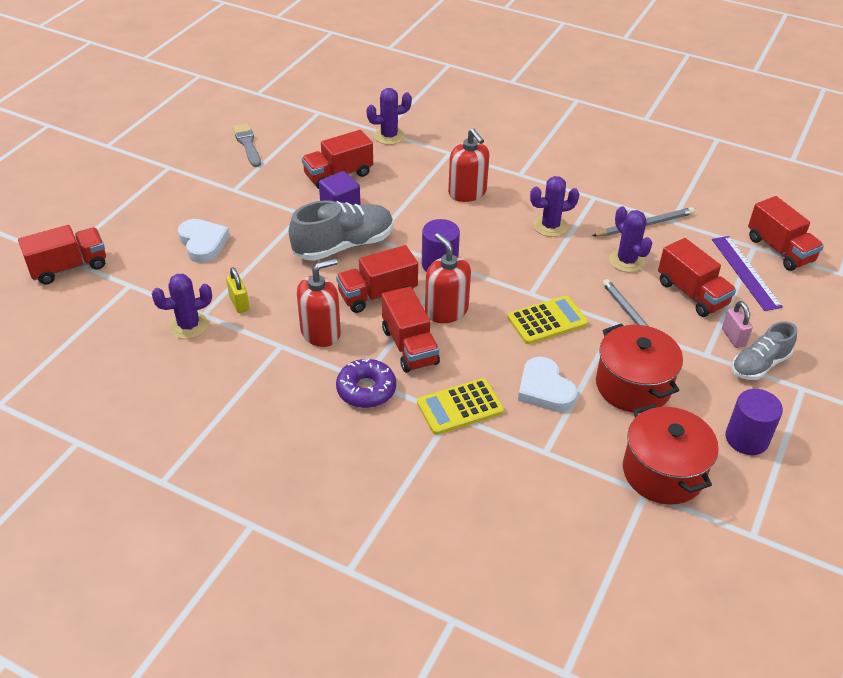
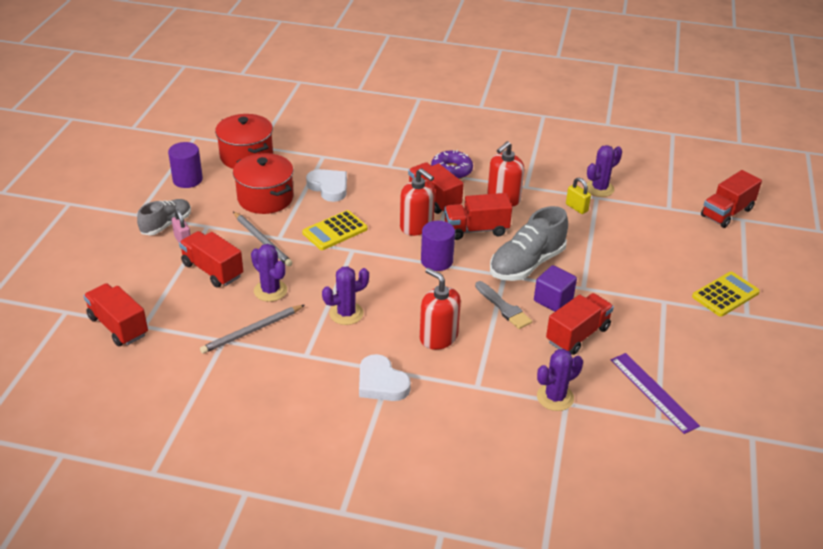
camera: 165 degrees right, 5 degrees down
(203, 243) = (644, 247): white heart -> white heart (381, 383)
(247, 144) = (697, 356): grey brush -> grey brush (503, 307)
(377, 294) = (476, 230): red truck -> red truck turned 150 degrees counterclockwise
(460, 407) = (385, 170): yellow calculator -> yellow calculator (725, 295)
(745, 272) = (159, 297): purple ruler -> purple ruler (653, 392)

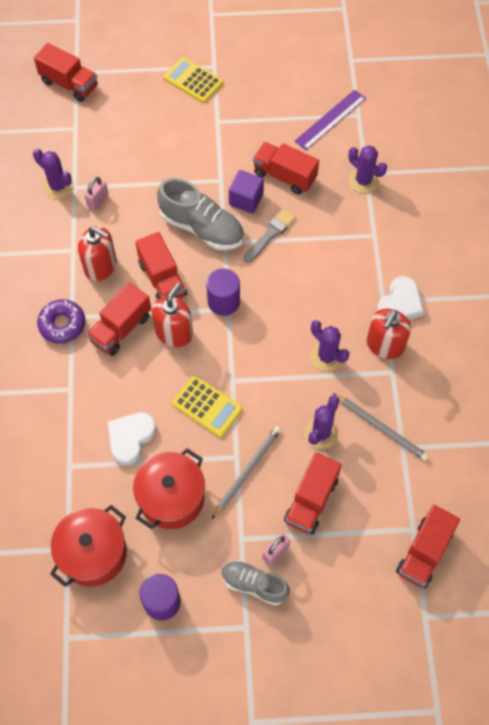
camera: 105 degrees left, 25 degrees up
(438, 337) = (328, 275): red soap dispenser -> red soap dispenser (385, 345)
(576, 208) = (98, 201): yellow padlock -> pink padlock

